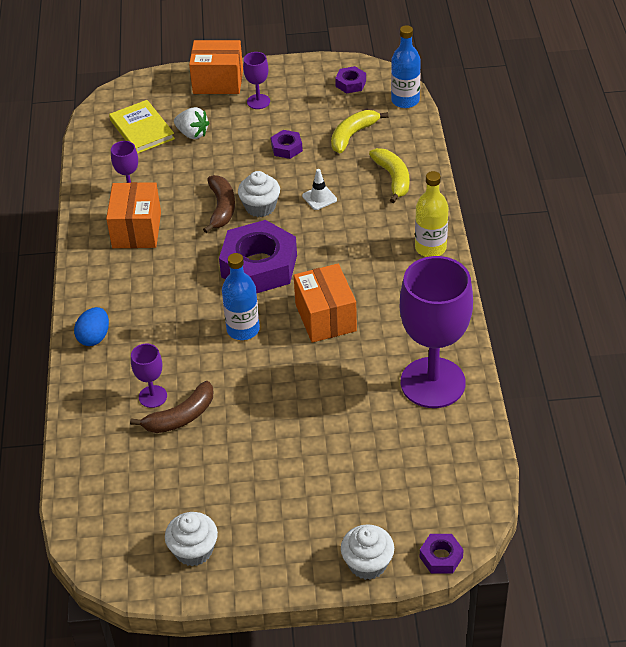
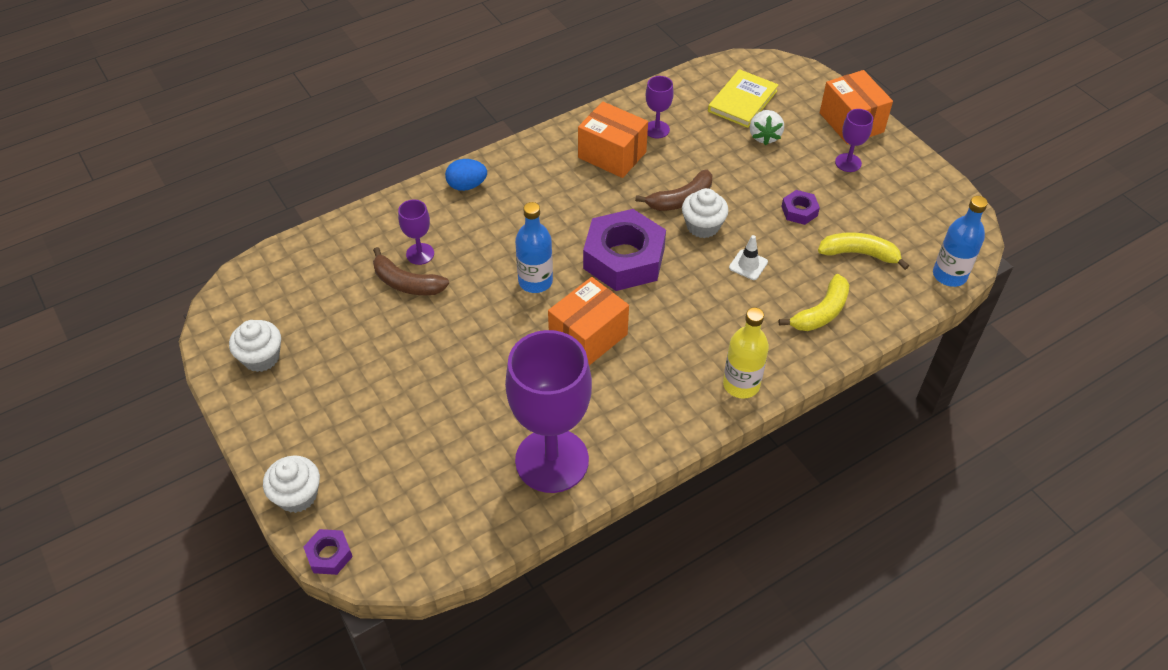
camera: 60 degrees right, 5 degrees up
(137, 230) = (612, 155): orange box -> orange box turned 60 degrees clockwise
(350, 83) = (936, 220): purple nut -> none

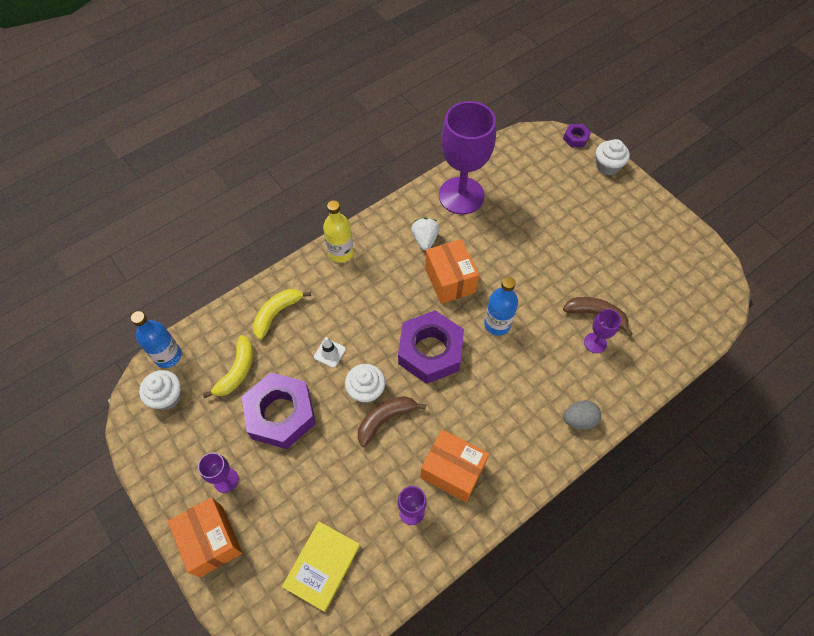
camera: 175 degrees right, 10 degrees up
(261, 357) = (674, 248): white cupcake -> white cupcake (167, 397)
(467, 185) = (579, 420): blue egg -> grey egg
(588, 337) = (450, 280): orange box -> orange box turned 60 degrees counterclockwise
(764, 136) = (303, 511): white strawberry -> white strawberry (425, 239)
(799, 211) = (281, 414): purple nut -> purple nut, size x2.24
(859, 254) = (237, 371): yellow banana -> yellow banana turned 75 degrees counterclockwise

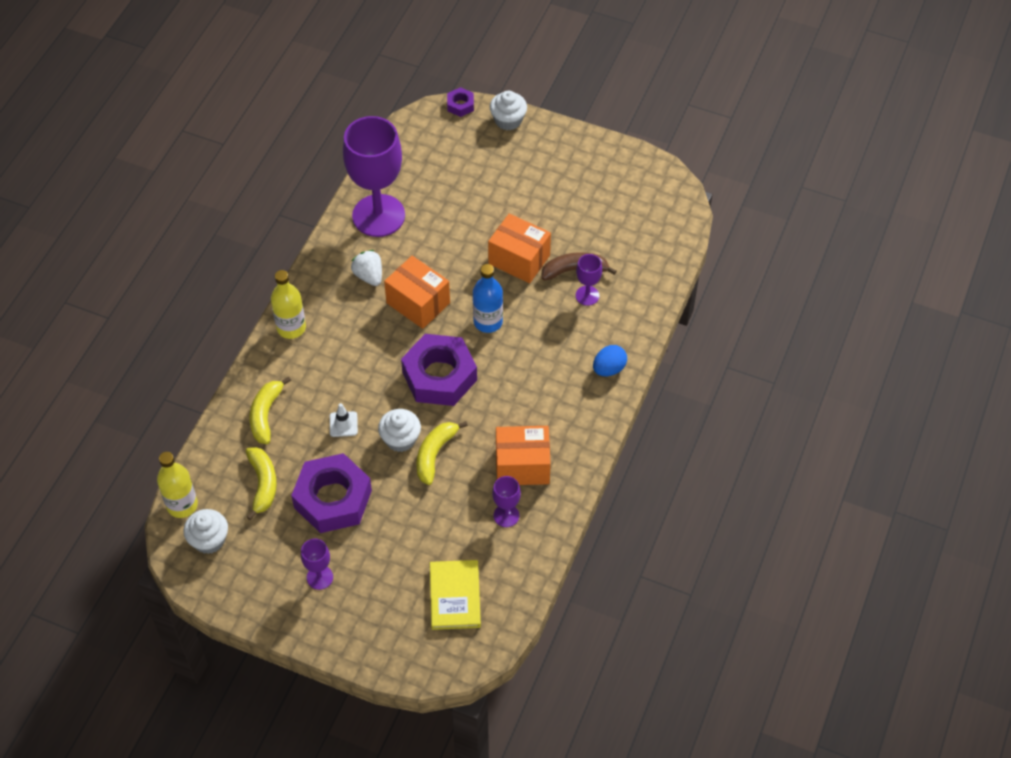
camera: 30 degrees left, 5 degrees down
(168, 356) = (182, 505): blue bottle -> yellow bottle
(211, 541) = (341, 630): orange box -> orange box (519, 259)
(385, 419) = (435, 454): brown banana -> yellow banana
(579, 420) = (609, 369): grey egg -> blue egg

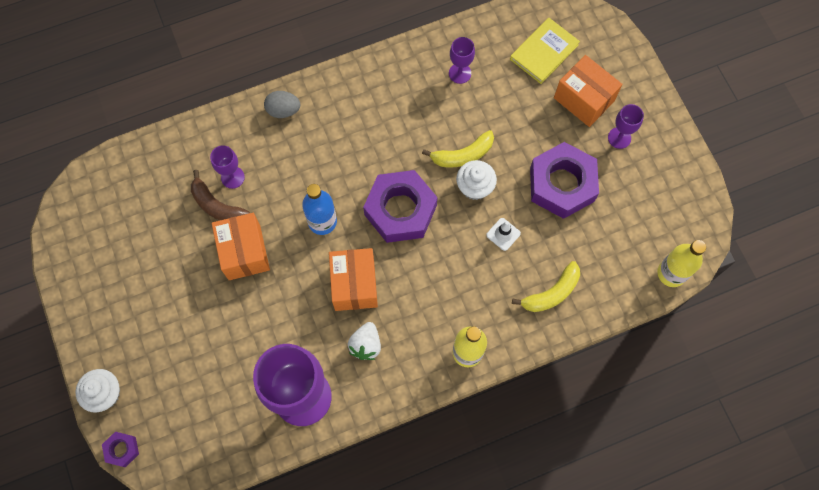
camera: 135 degrees left, 15 degrees up
(209, 540) = (673, 229): white cupcake -> none
(263, 484) = (601, 238): yellow banana -> none
(522, 465) = (414, 96): orange box -> orange box (583, 99)
(609, 369) = (283, 110): blue egg -> grey egg

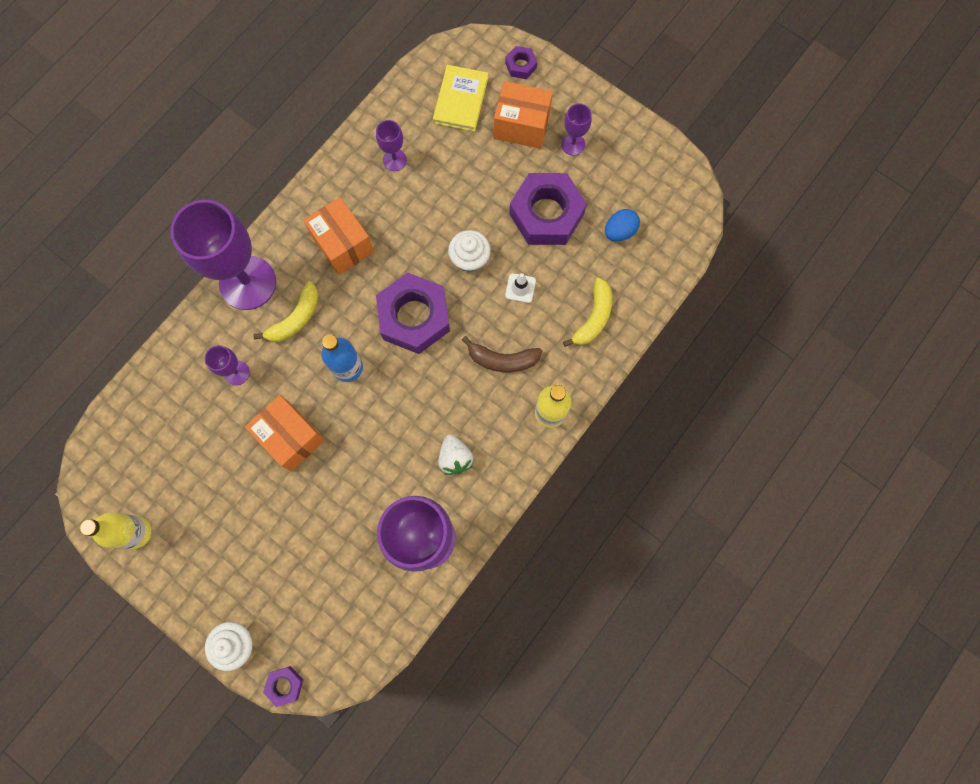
camera: 30 degrees left, 5 degrees up
(217, 206) = (238, 407): brown banana -> brown banana (502, 359)
(283, 110) = (248, 283): grey egg -> purple goblet
(354, 285) = (412, 409): orange box -> orange box (343, 244)
(462, 155) = (441, 235): yellow banana -> yellow banana (295, 319)
(612, 49) = (520, 65): none -> purple nut
(617, 232) = (619, 231): none -> blue egg
(671, 273) = (686, 242): yellow bottle -> yellow bottle (136, 532)

